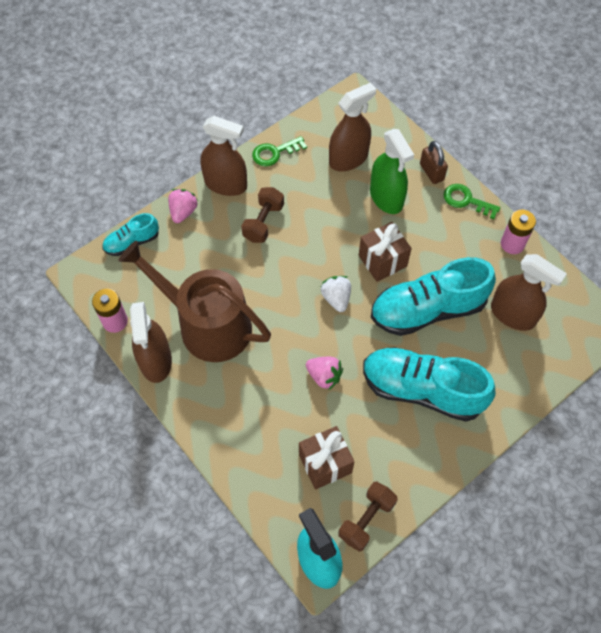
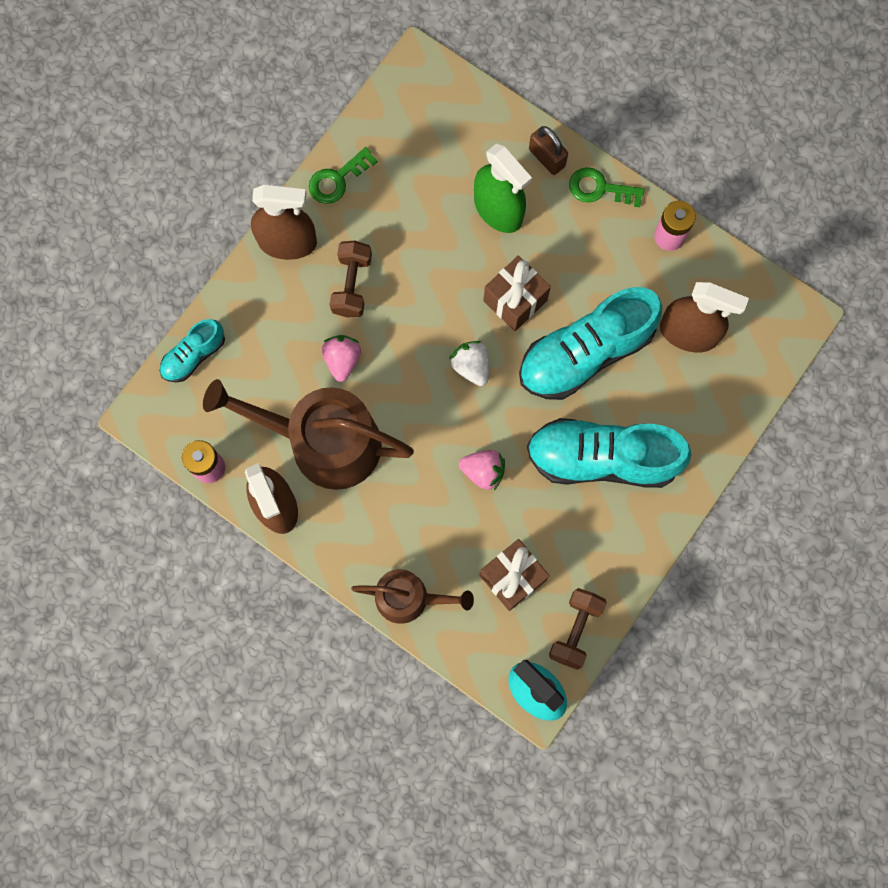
camera: 15 degrees left, 15 degrees up
(183, 212) = (245, 296): pink strawberry -> pink strawberry (342, 360)
(236, 458) = (409, 598): none -> brown watering can
(348, 159) = (435, 164): brown spray bottle -> none

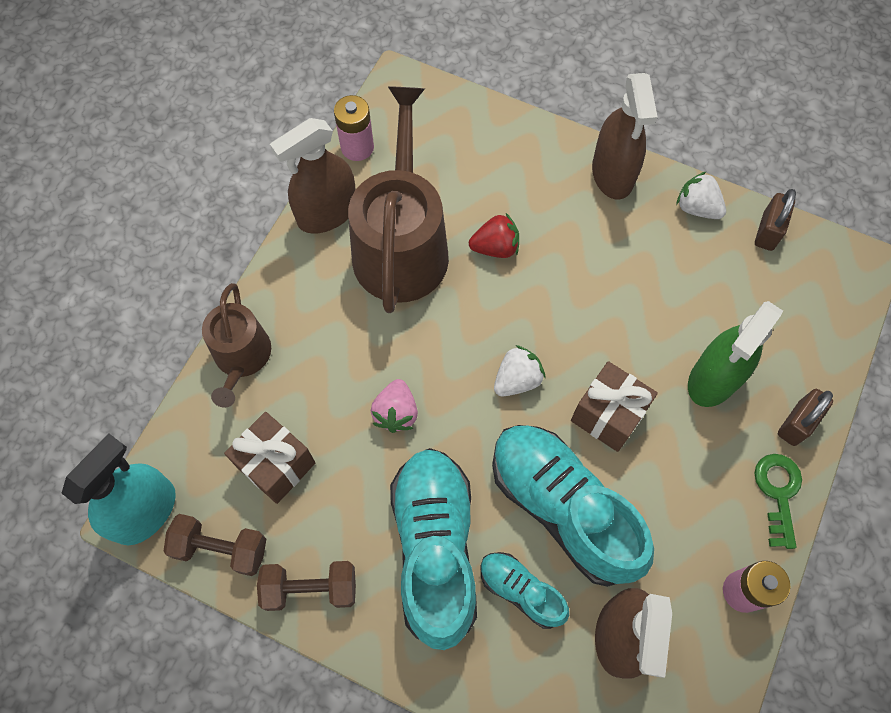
camera: 80 degrees right, 10 degrees down
(194, 355) = (470, 114): turquoise shoe -> turquoise shoe (521, 591)
(337, 179) = (697, 208): green key -> white strawberry
(342, 360) = (495, 247): pink strawberry -> red strawberry
(352, 285) = (581, 242): brown dumbbell -> brown dumbbell (310, 588)
(372, 128) = (767, 231): none -> brown padlock

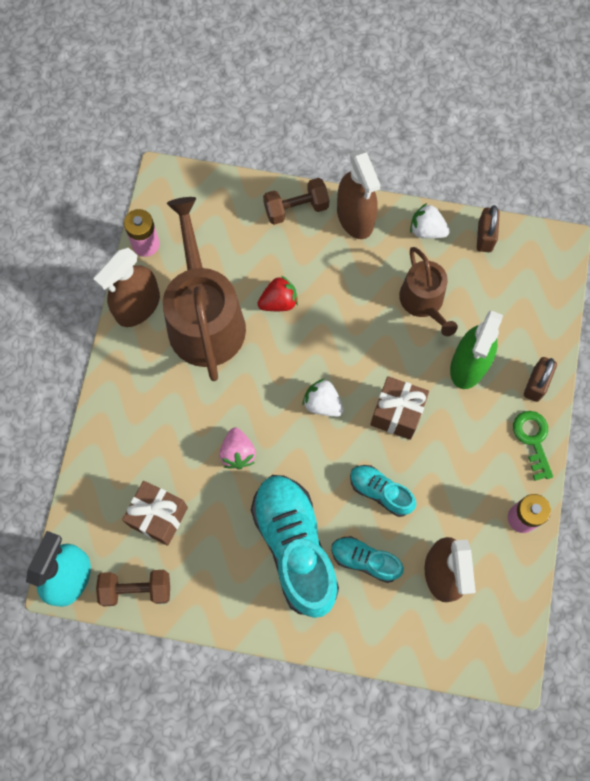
camera: 15 degrees left, 5 degrees up
(242, 358) = (106, 441): brown watering can -> brown watering can (424, 302)
(310, 588) = (212, 600): brown dumbbell -> brown dumbbell (296, 208)
(517, 379) = (322, 404): white strawberry -> white strawberry turned 90 degrees counterclockwise
(563, 508) = (380, 492): turquoise shoe -> turquoise shoe, size x0.51

